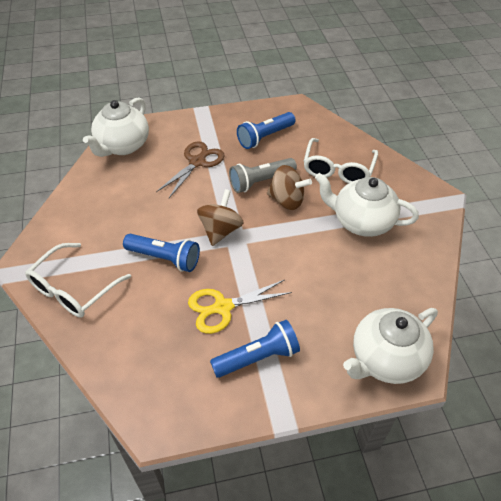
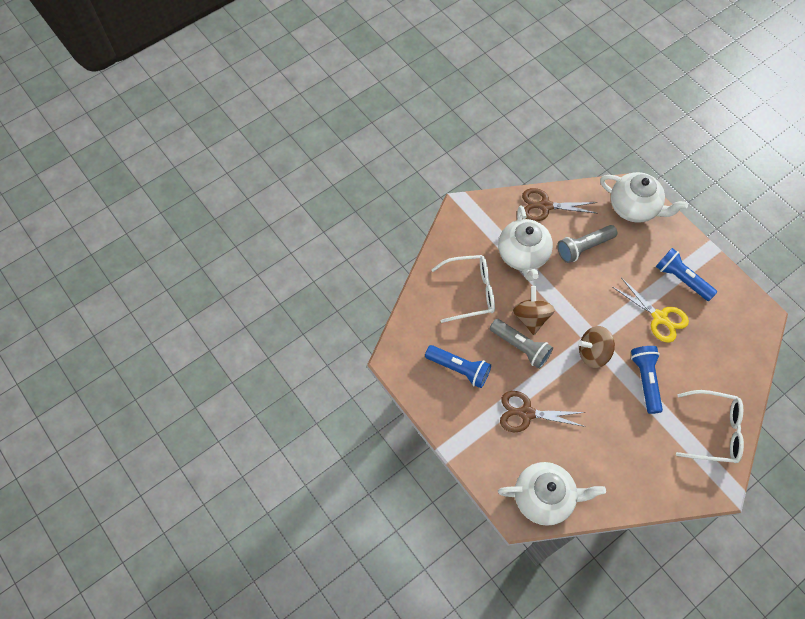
camera: 115 degrees left, 15 degrees up
(348, 278) = (583, 247): none -> grey flashlight
(420, 267) = (545, 206): none -> brown scissors

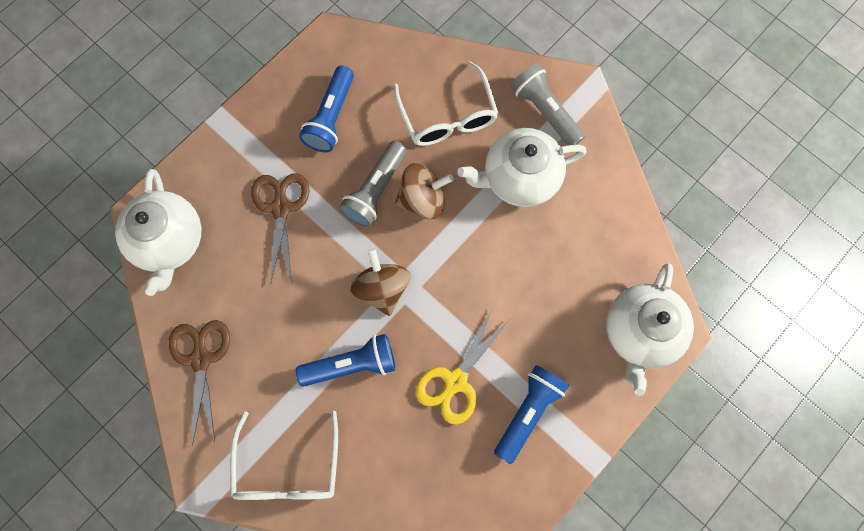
camera: 80 degrees right, 10 degrees up
(545, 206) = (610, 201): brown scissors -> brown scissors (201, 359)
(583, 247) = (551, 262): grey flashlight -> grey flashlight (545, 111)

